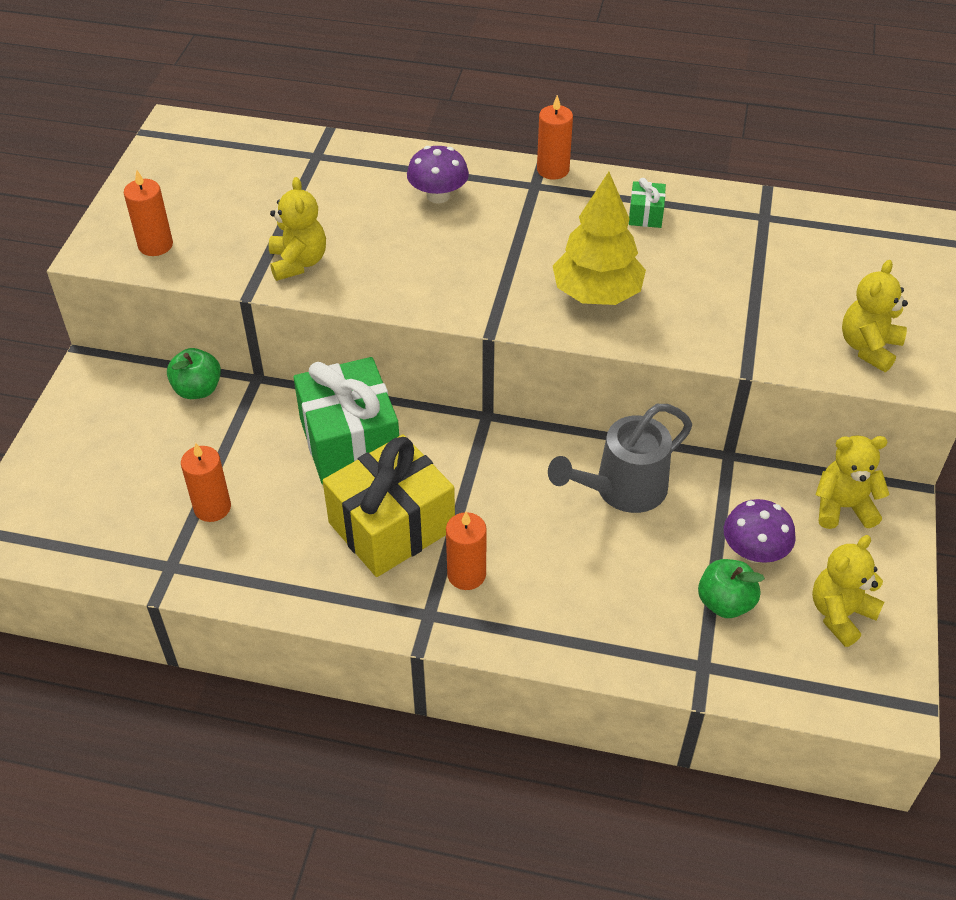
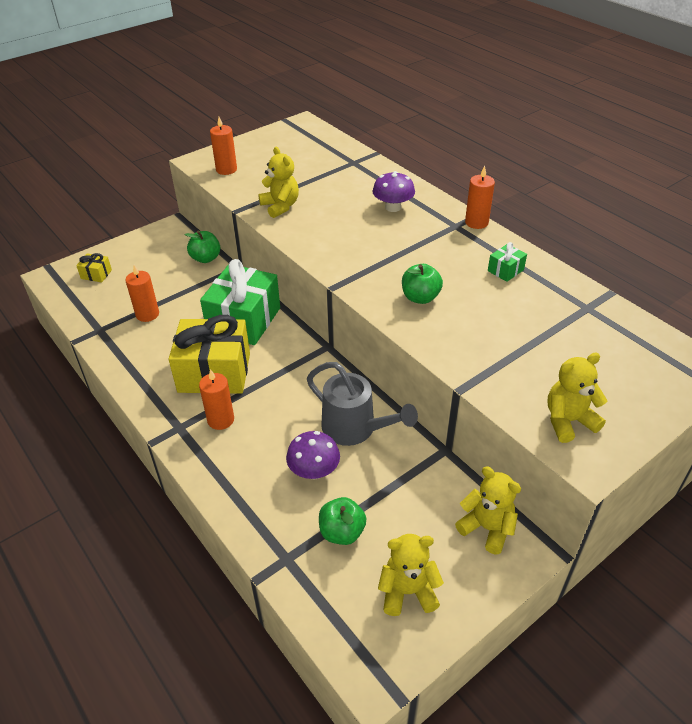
camera: 40 degrees right, 5 degrees down
(63, 497) = (96, 274): none -> yellow gift
(298, 262) = (280, 206): yellow teddy bear -> yellow teddy bear turned 60 degrees counterclockwise
(596, 294) = (420, 297): yellow tree -> green apple
(621, 490) = (355, 429): grey watering can -> grey watering can turned 150 degrees counterclockwise
(754, 551) = (395, 515): purple mushroom -> purple mushroom (314, 471)

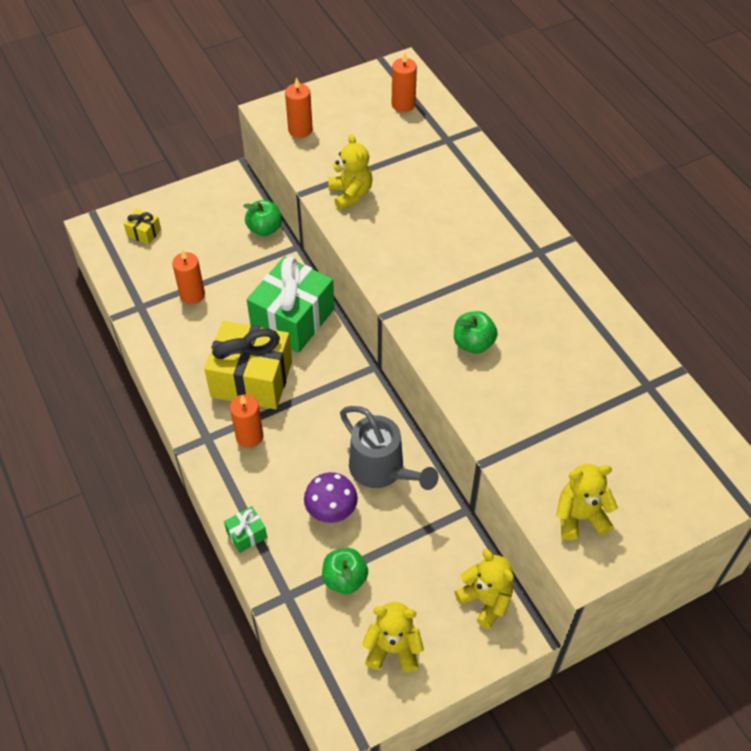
camera: 10 degrees right, 10 degrees up
(393, 207) = (475, 214): purple mushroom -> none
(476, 222) = (564, 251): orange candle -> orange candle (403, 104)
(505, 270) = (575, 322): green gift -> green gift (246, 534)

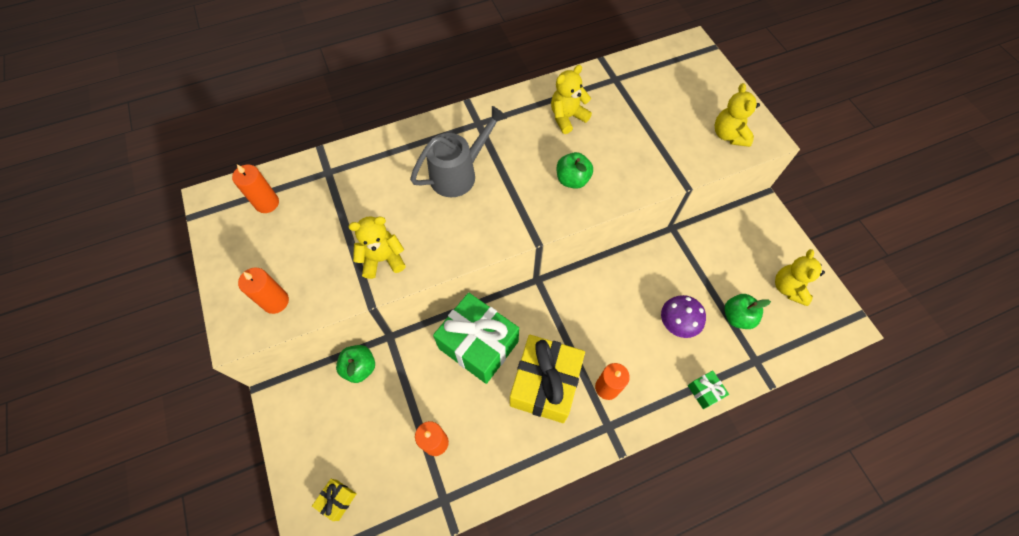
camera: 85 degrees left, 10 degrees up
(383, 470) = (640, 282): grey watering can -> grey watering can (459, 173)
(485, 600) = (744, 225): yellow teddy bear -> yellow teddy bear (567, 117)

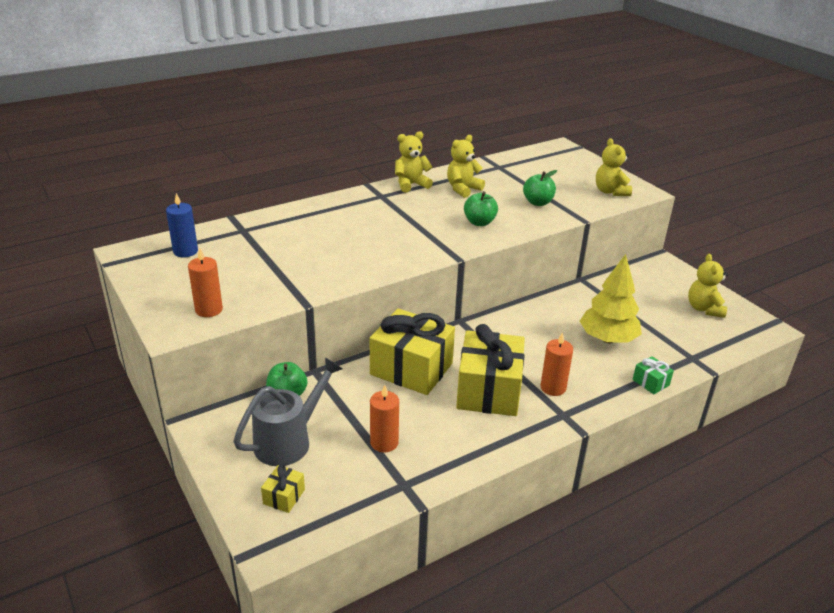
camera: 10 degrees left, 30 degrees down
(267, 203) = (185, 251): orange candle -> blue candle
(382, 259) = (311, 277): yellow teddy bear -> yellow teddy bear (411, 184)
(459, 173) = (372, 224): grey watering can -> grey watering can (289, 440)
(478, 345) = (411, 369): green gift -> yellow gift
(677, 323) = (607, 339): purple mushroom -> yellow tree
(737, 317) = (663, 331): green apple -> green apple (538, 202)

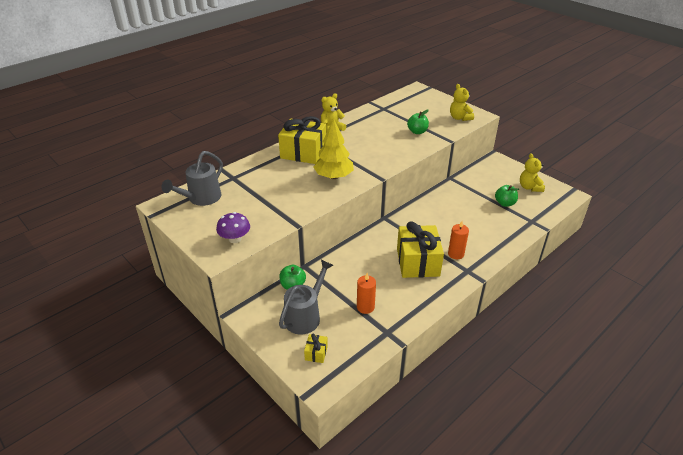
camera: 10 degrees left, 5 degrees up
(185, 251) = (201, 199): blue candle -> grey watering can
(209, 310) = (235, 239): orange candle -> purple mushroom
(411, 369) = (365, 255): yellow gift -> yellow gift (303, 152)
(463, 189) = (366, 128): yellow teddy bear -> none
(479, 222) = (385, 151): green apple -> green apple (504, 203)
(607, 339) = (478, 216): yellow tree -> yellow tree (334, 176)
(650, 382) = (512, 241): green gift -> none

